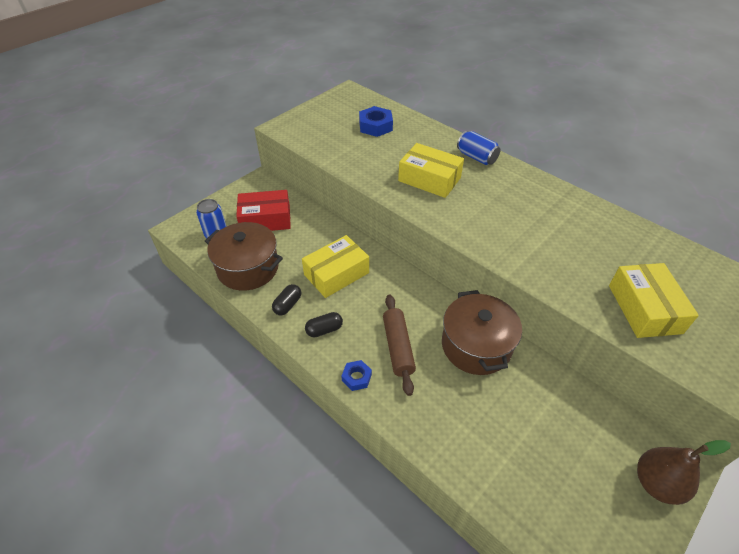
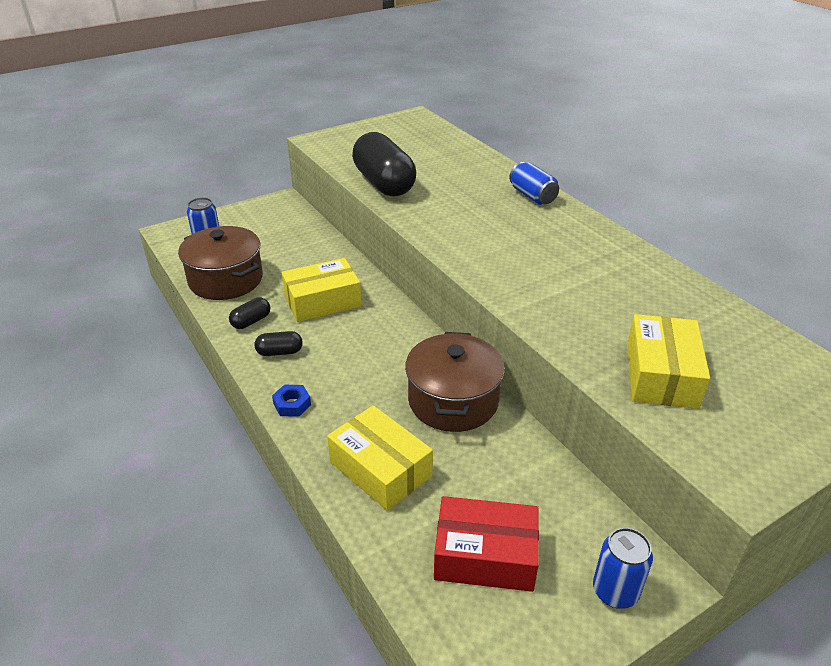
camera: 15 degrees right, 10 degrees down
(265, 219) = (270, 237): red box -> red box (485, 556)
(357, 163) = (384, 183): none -> black capsule
(375, 126) = (426, 152): blue nut -> none
(398, 347) = (356, 384): brown rolling pin -> none
(429, 179) = (461, 209): yellow box -> yellow box (380, 469)
(656, 483) = (615, 591): brown pear -> blue can

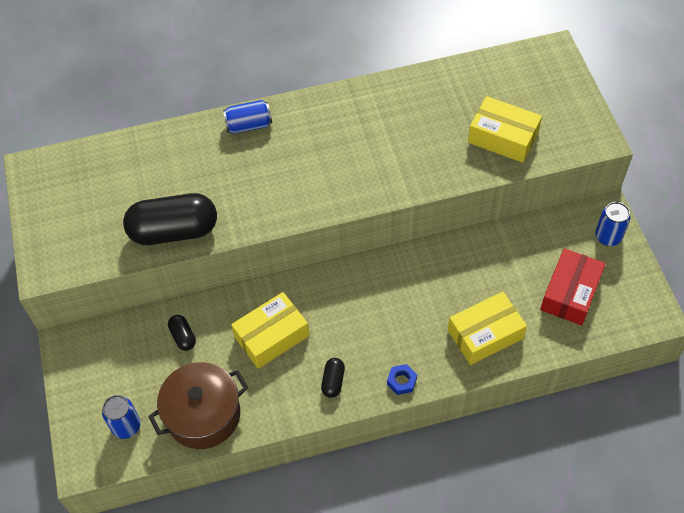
camera: 70 degrees left, 20 degrees up
(251, 321) = (281, 399): black capsule -> black capsule (183, 337)
(322, 301) = (271, 336): yellow box -> yellow box turned 60 degrees clockwise
(453, 401) = (430, 271): brown pot -> none

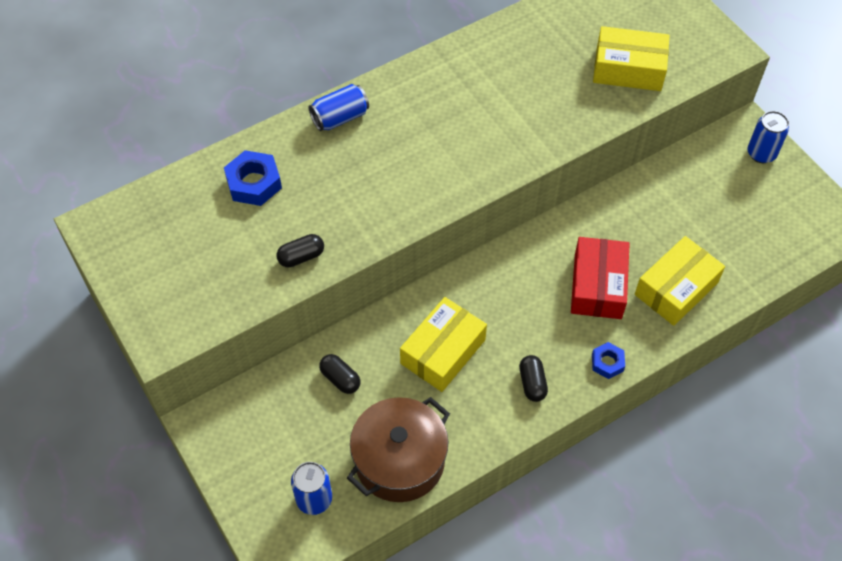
camera: 20 degrees left, 0 degrees up
(161, 163) = (254, 183): none -> blue nut
(174, 231) = (301, 257): black capsule -> black capsule, size x0.44
(570, 293) = (747, 222): red box -> red box (597, 286)

